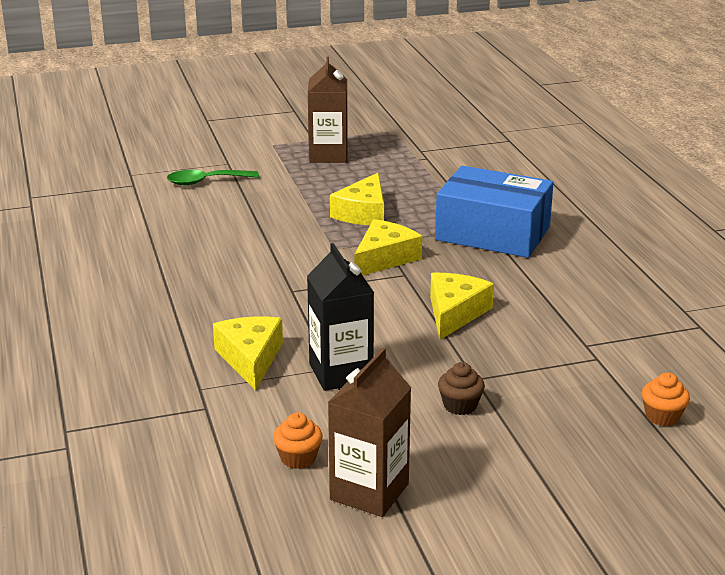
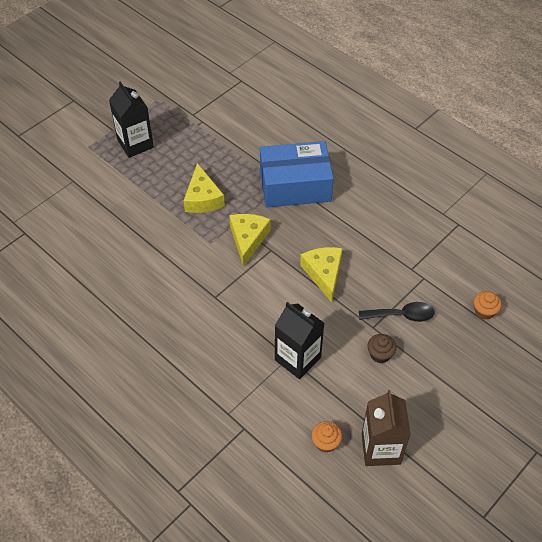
camera: 30 degrees left, 25 degrees up
(206, 181) = (73, 208): green spoon -> none
(250, 358) = (237, 372): yellow cheese -> none
(328, 155) = (135, 144): brown carton -> black carton
(528, 381) = (401, 315): none -> black spoon

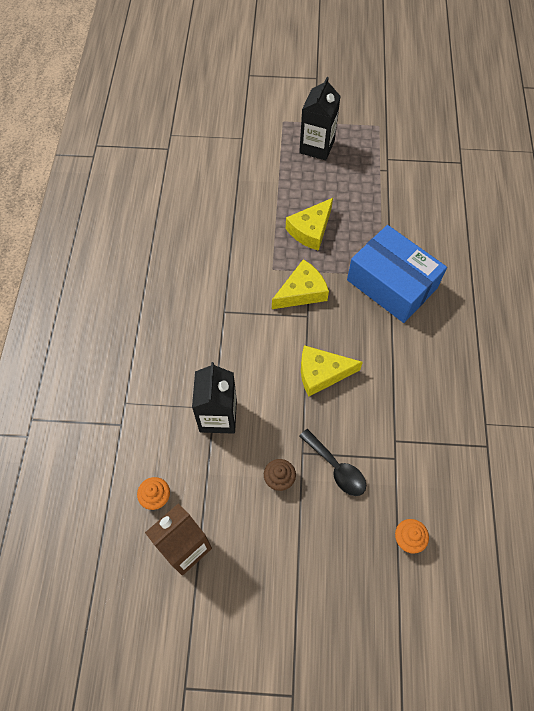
camera: 50 degrees right, 10 degrees up
(324, 273) = (321, 373): yellow cheese -> yellow cheese turned 135 degrees counterclockwise

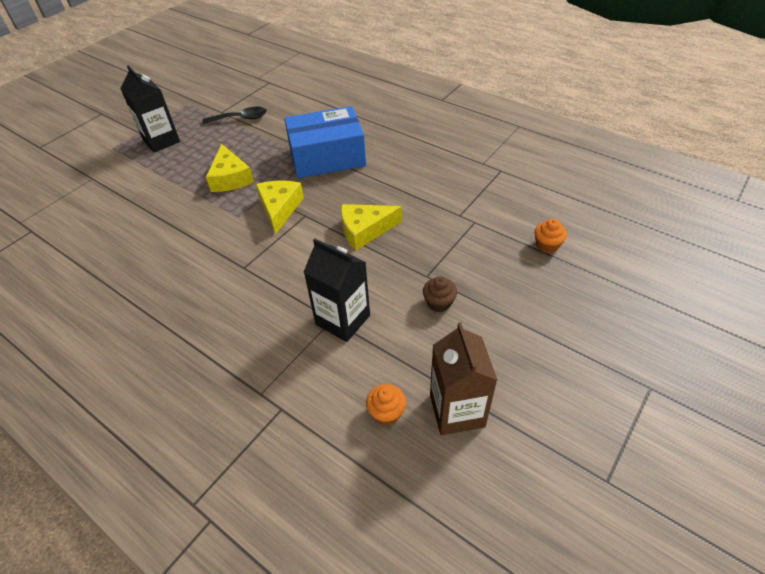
camera: 55 degrees left, 15 degrees down
(321, 373) = (365, 230): yellow cheese -> yellow cheese turned 45 degrees clockwise
(336, 468) = (457, 260): black spoon -> black spoon (240, 119)

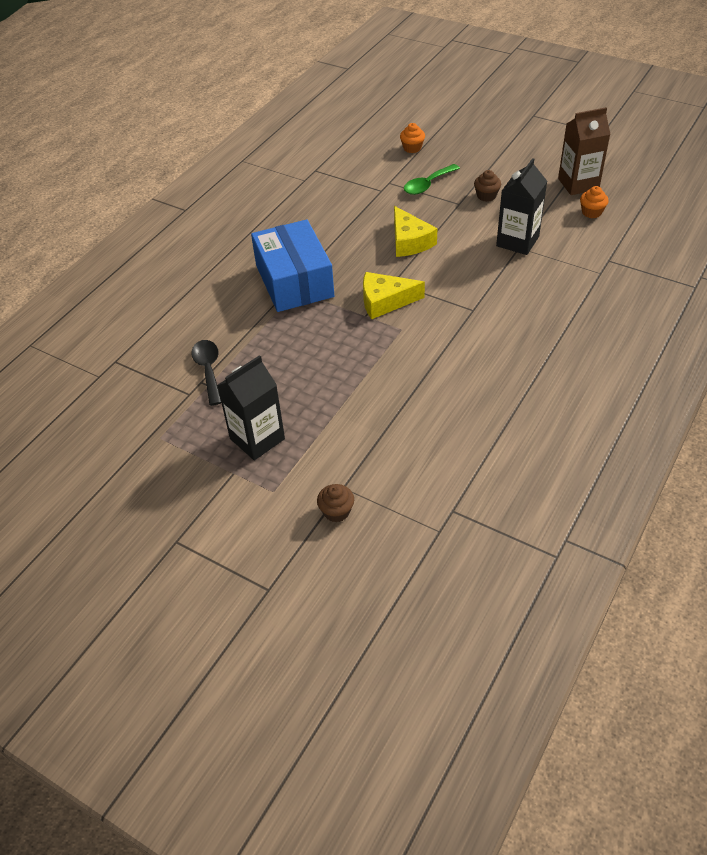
camera: 95 degrees left, 0 degrees up
(74, 175) = (336, 511): none -> brown cupcake
(230, 178) = (336, 350): yellow cheese -> none
(467, 252) = (427, 185): none -> green spoon

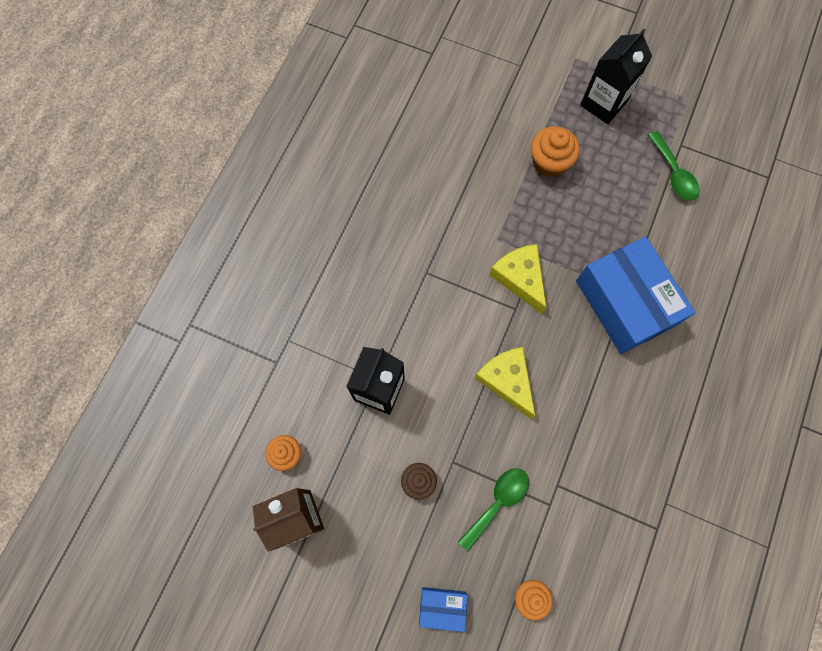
camera: 170 degrees right, 25 degrees up
(208, 370) = (673, 173): black spoon -> green spoon
(334, 387) = (549, 162): none -> orange cupcake
(336, 511) = (521, 45): brown cupcake -> none
(385, 301) = (520, 278): yellow cheese -> yellow cheese turned 105 degrees counterclockwise
(472, 146) = (442, 607): none -> blue box

